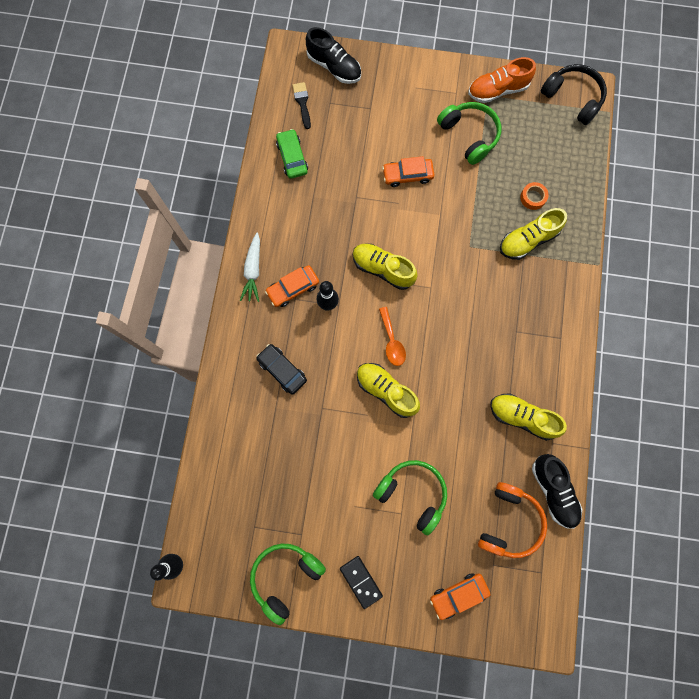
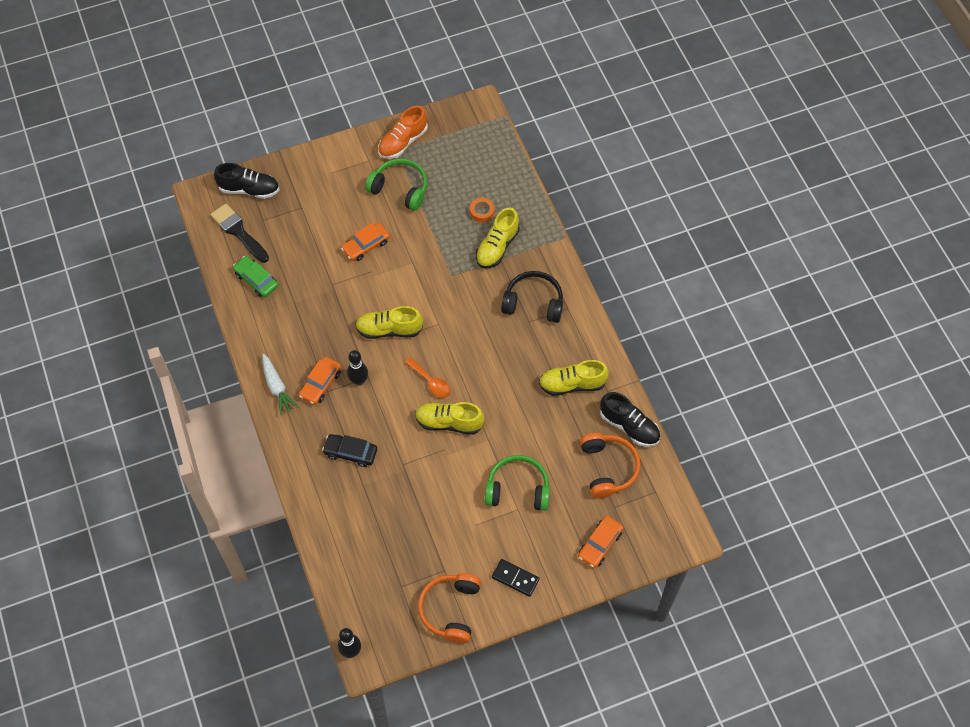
camera: 30 degrees left, 15 degrees down
(285, 576) = (450, 609): green headphones -> orange headphones
(302, 103) = (238, 231): black brush -> black brush, size x1.59
(573, 98) = (469, 119): black headphones -> black headphones (533, 302)

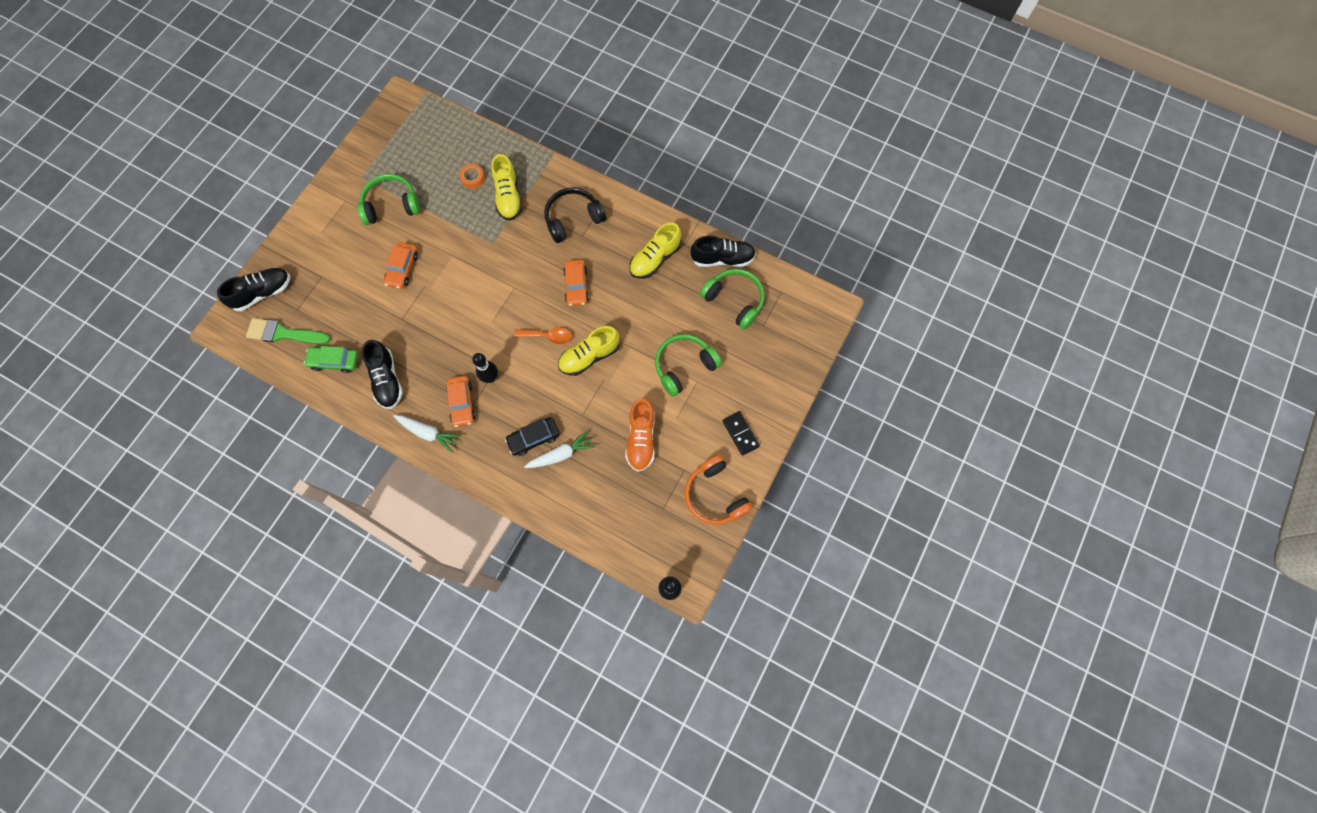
camera: 40 degrees left, 10 degrees up
(238, 231) = (284, 333): black brush -> green brush
(281, 323) = (387, 380): none -> black shoe
(360, 482) = (561, 454): none -> white carrot
(389, 330) = (479, 320): yellow shoe -> none
(402, 142) = (361, 167): orange shoe -> orange shoe (641, 439)
(515, 578) = (740, 433): black domino -> black domino turned 75 degrees clockwise
(600, 544) = (777, 360): orange car -> orange car (576, 286)
(608, 468) = (734, 300): orange headphones -> green headphones

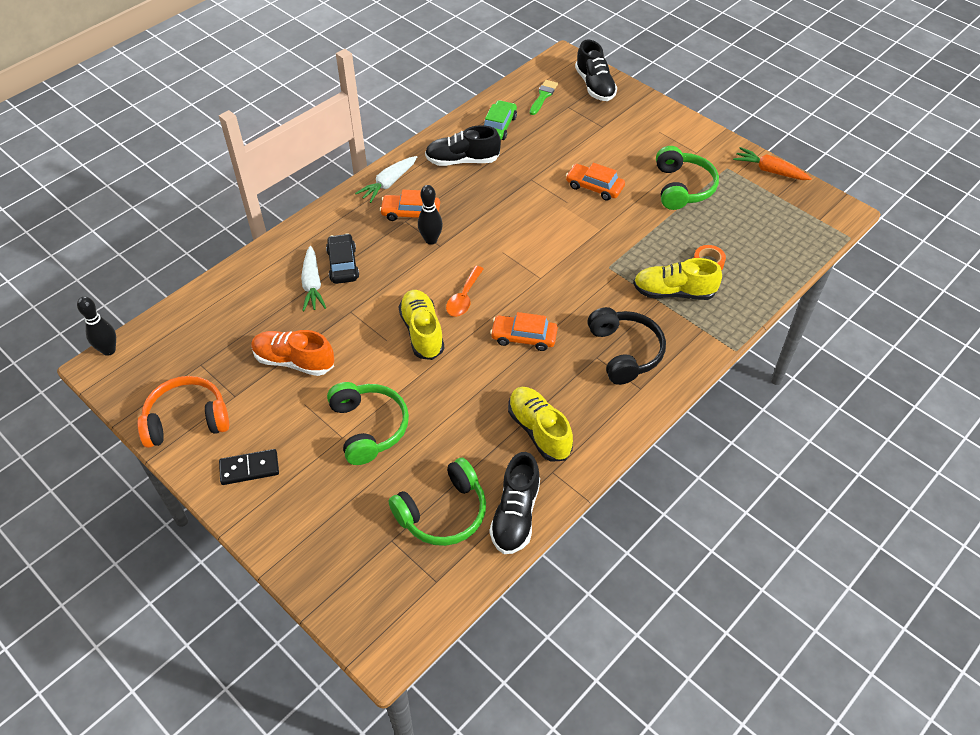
camera: 105 degrees right, 20 degrees down
(284, 333) = (543, 96): green brush -> green brush, size x0.63
(360, 147) = (770, 171): none -> orange carrot

